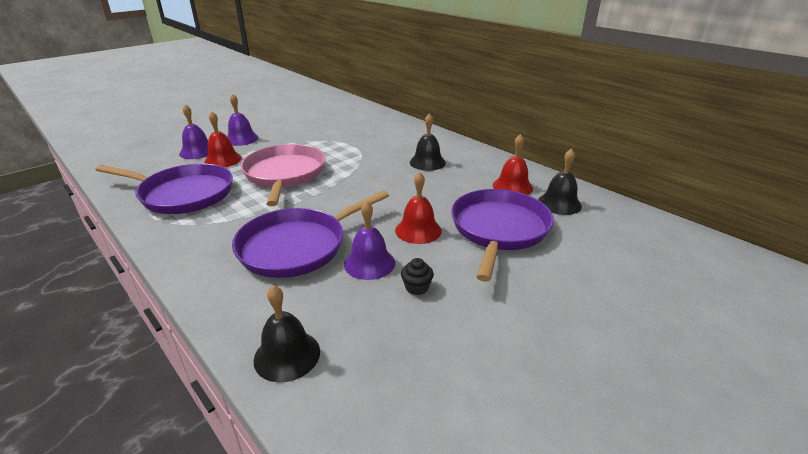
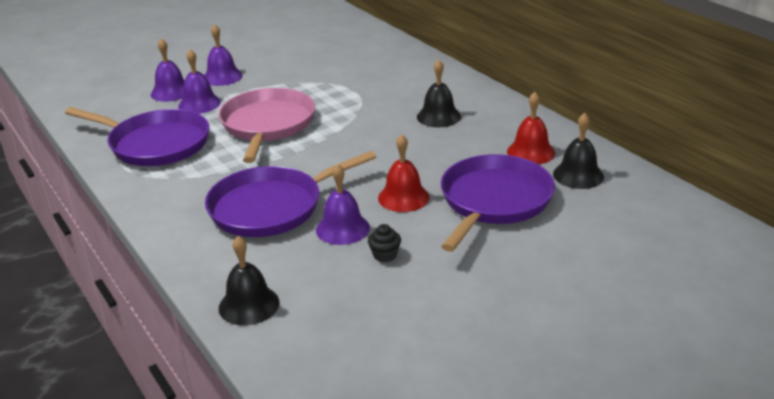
camera: 10 degrees right, 0 degrees up
(223, 160) = (199, 104): red bell -> purple bell

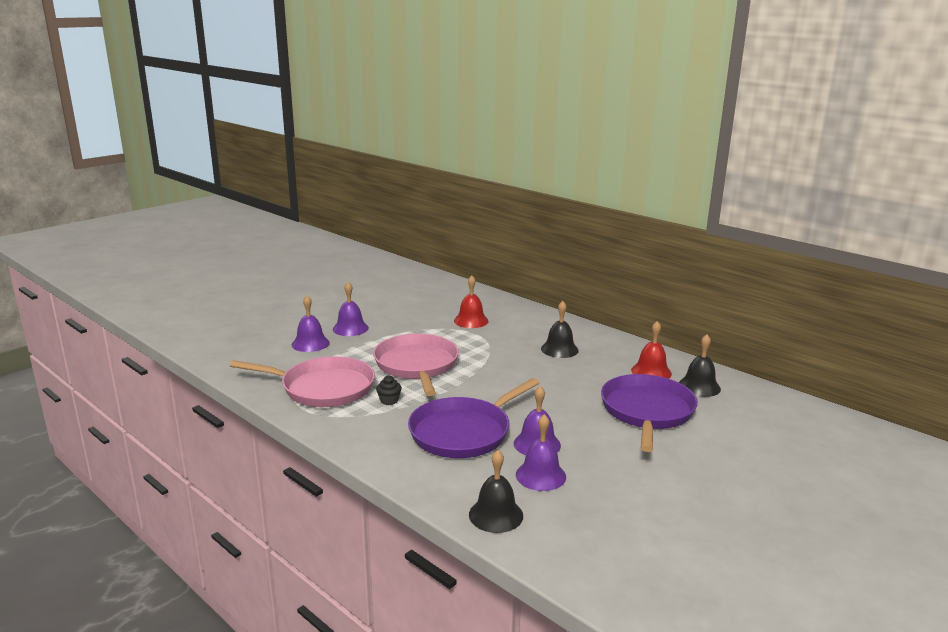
camera: 15 degrees left, 10 degrees down
(155, 144) = (323, 388): purple pan -> pink pan
(199, 104) = (343, 352): purple bell -> purple bell (540, 475)
(385, 255) = (586, 462): black cupcake -> black cupcake (389, 400)
(403, 197) = (572, 415): red bell -> red bell (471, 321)

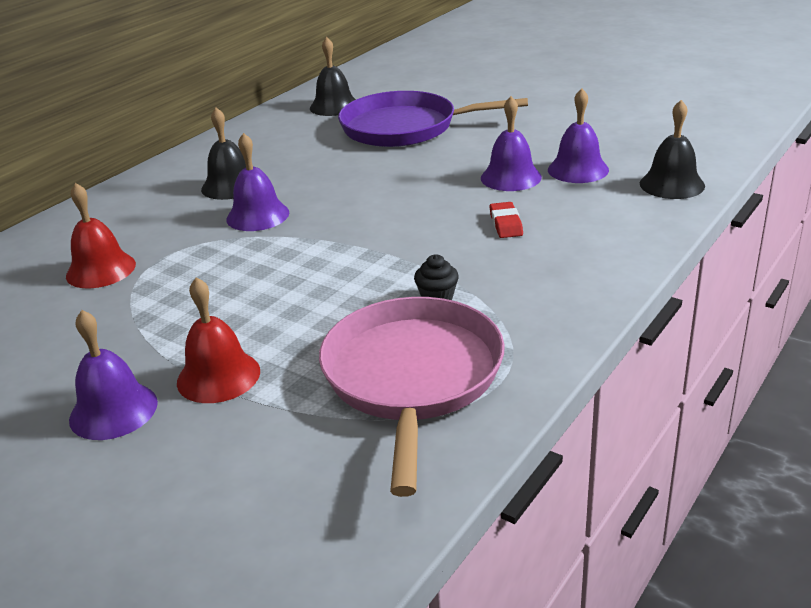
camera: 95 degrees left, 10 degrees up
(310, 343) = (197, 452): purple bell -> purple bell (257, 216)
(417, 365) = (300, 294): pink pan -> none
(464, 432) = (506, 224): purple pan -> red eraser
(651, 372) = (299, 129): red bell -> red bell (218, 376)

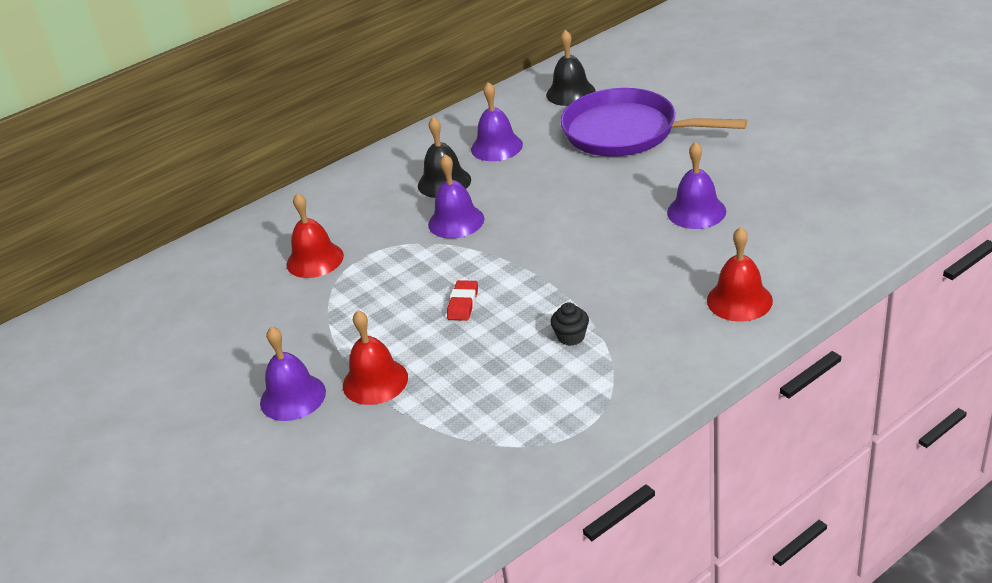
camera: 20 degrees right, 5 degrees up
(412, 377) = (519, 411): pink pan -> none
(506, 224) = (665, 267): red eraser -> red eraser (463, 304)
(578, 169) = (764, 212): purple bell -> purple bell (496, 147)
(599, 241) = (739, 300): none -> red bell
(672, 184) = (844, 244): black bell -> none

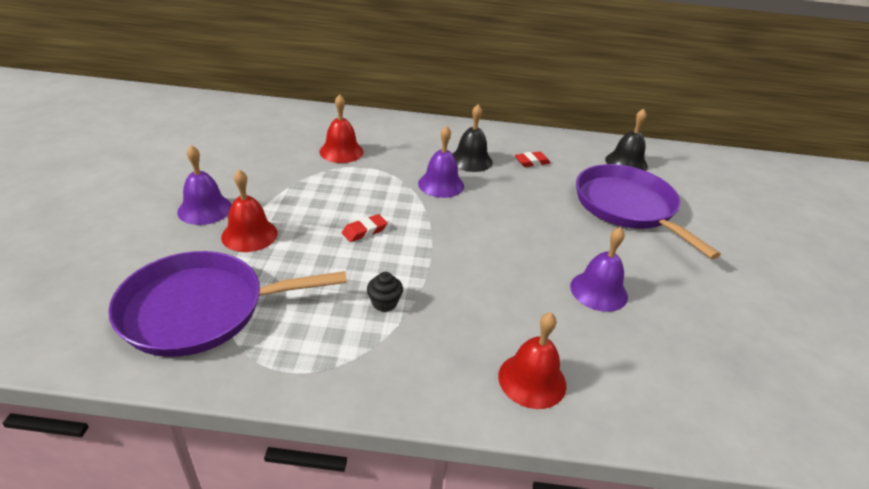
camera: 35 degrees right, 0 degrees up
(448, 452) = (201, 309): none -> purple pan
(496, 147) = (532, 162): purple bell -> red eraser

